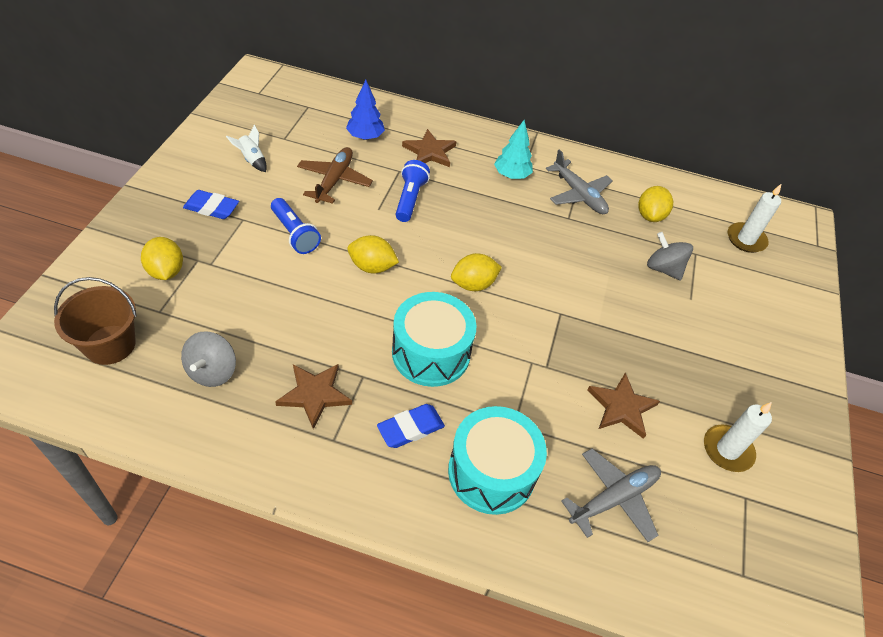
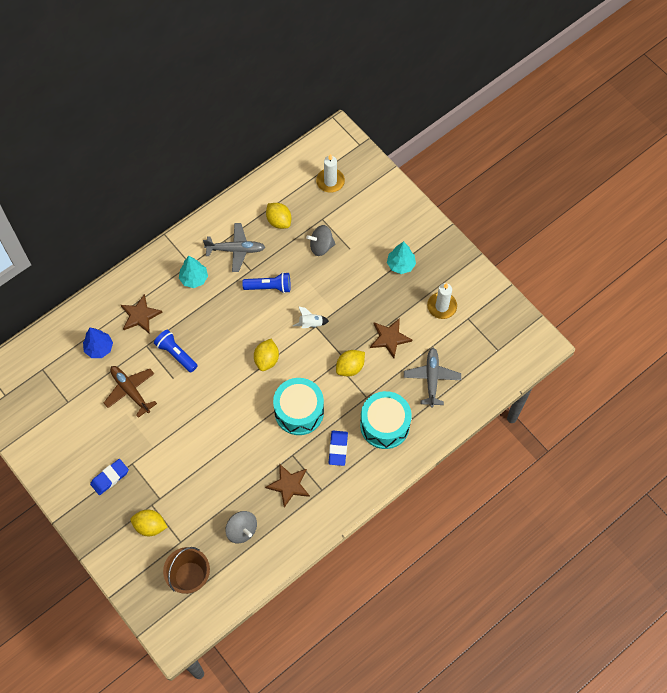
camera: 50 degrees left, 15 degrees up
(252, 160) = (78, 433): white rocket -> white rocket (310, 324)
(294, 234) = (164, 439): blue flashlight -> blue flashlight (269, 287)
(372, 267) = (218, 408): yellow lemon -> yellow lemon (350, 367)
(729, 366) = (400, 265): none -> turquoise tree

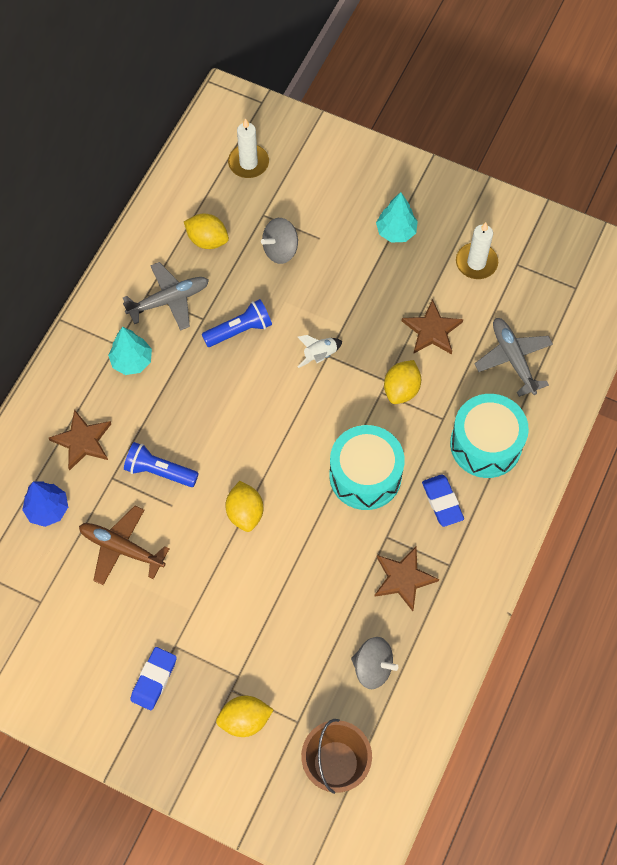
camera: 25 degrees left, 0 degrees up
(267, 359) = (286, 426): yellow lemon -> yellow lemon (245, 513)

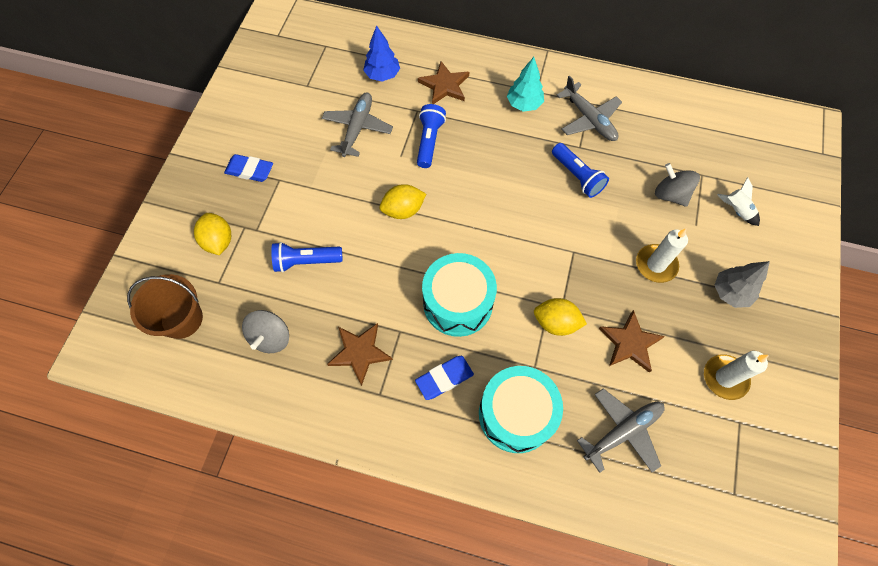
camera: 80 degrees right, 0 degrees up
(122, 548) = (357, 128): brown plane -> grey plane
(207, 240) = (658, 136): yellow lemon -> none
(248, 163) = (751, 154): white candle -> white candle (656, 265)
(289, 623) = (306, 261): none -> blue flashlight
(320, 355) = (571, 245): white rocket -> white rocket (736, 210)
(396, 232) = (730, 292): turquoise tree -> grey tree

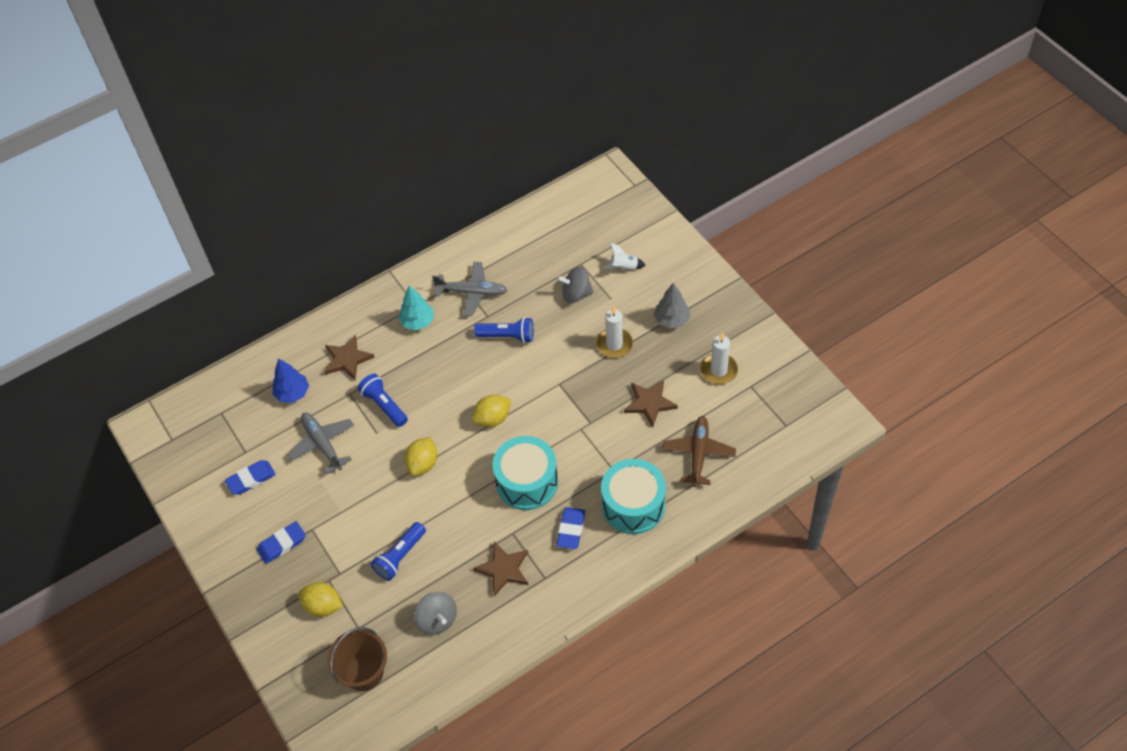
camera: 45 degrees left, 10 degrees down
(287, 107) = (251, 479): none -> blue eraser
(556, 323) = (596, 434): yellow lemon -> yellow lemon (493, 419)
(622, 432) = (698, 454): grey plane -> brown plane

